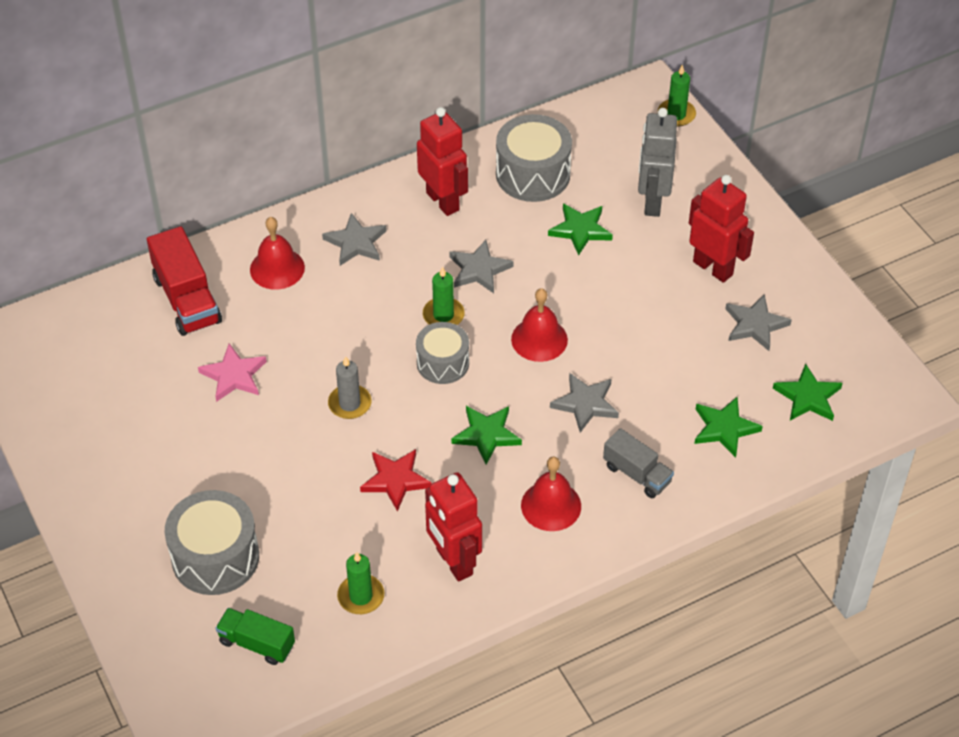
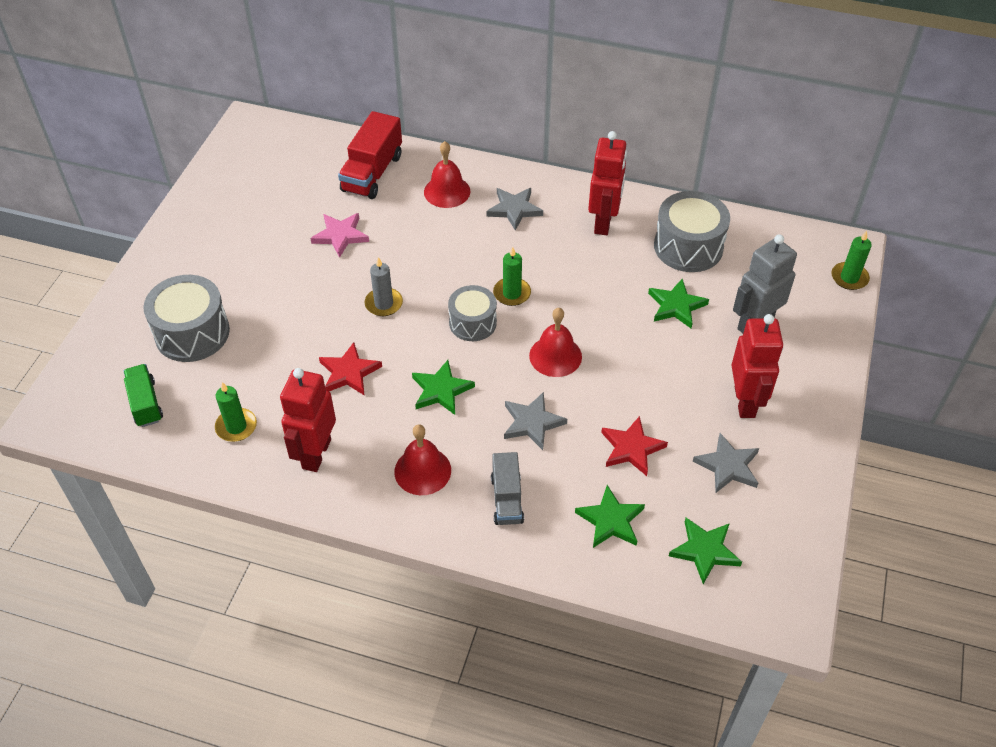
camera: 45 degrees right, 0 degrees up
(479, 269) = (572, 282): grey star -> none
(677, 365) = (631, 448): none -> red star

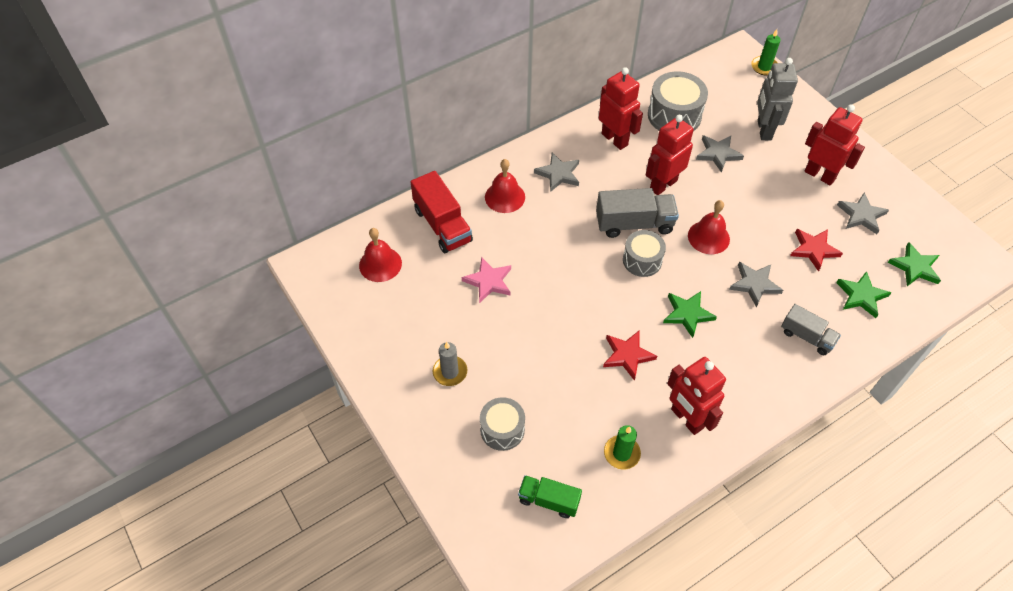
camera: 50 degrees left, 5 degrees up
(192, 333) = (502, 429): grey drum -> grey drum, size x0.65
(383, 304) = (580, 297): grey candle -> grey candle (450, 372)
(422, 471) = (749, 367): red bell -> red bell (380, 264)
(512, 293) = (634, 224): green candle -> grey truck
(585, 287) = (663, 185): none -> red robot
(676, 306) = (718, 154): green star -> grey star

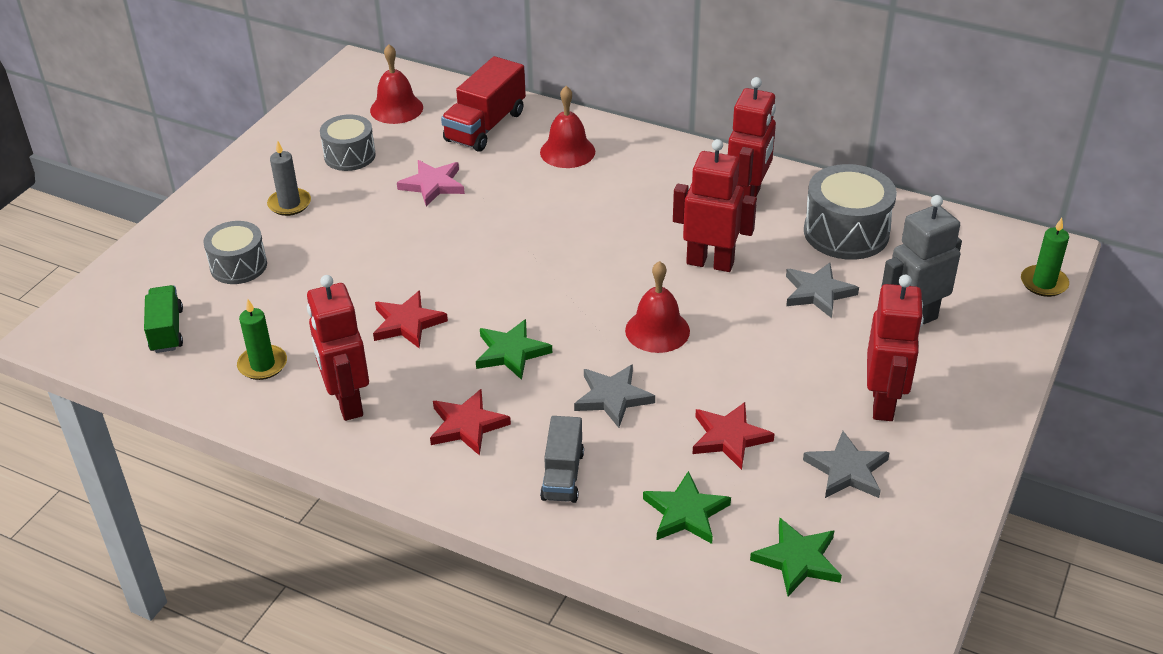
camera: 60 degrees right, 15 degrees down
(558, 174) = (643, 176): grey star -> none
(634, 224) = (620, 261): grey truck -> none
(642, 260) = (566, 286): grey drum -> grey drum (349, 155)
(686, 419) = (347, 402): red robot -> red robot turned 45 degrees counterclockwise
(741, 364) = (467, 425): none -> red star

